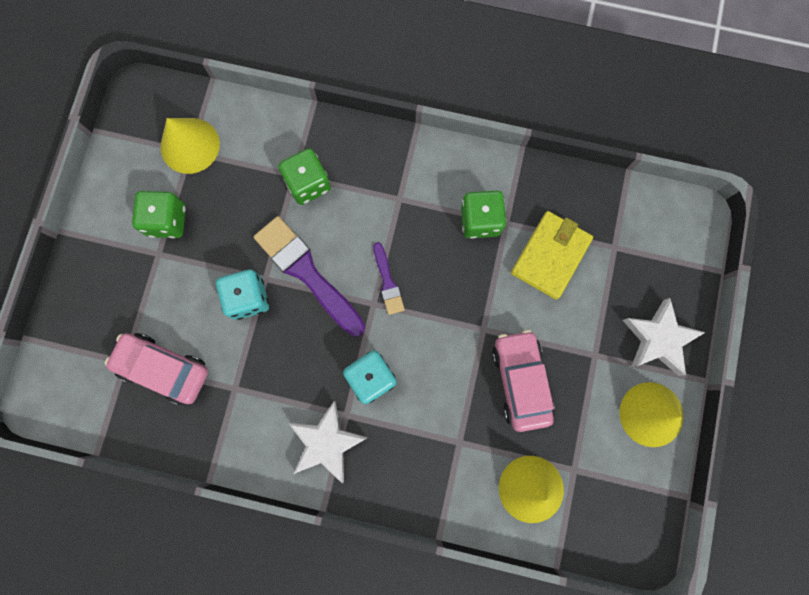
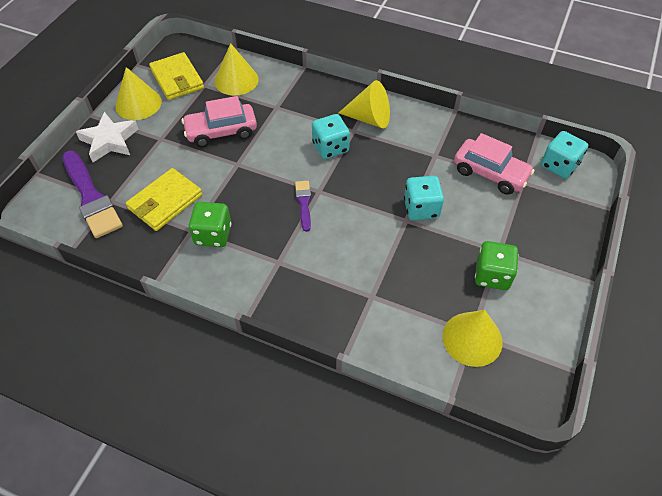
camera: 170 degrees left, 25 degrees down
(75, 398) = (559, 165): none -> turquoise dice
(307, 273) = (370, 219): purple brush -> purple brush (91, 197)
(308, 184) = (359, 286): green dice -> none
(327, 442) = (369, 118): white star -> yellow cone
(520, 381) = (221, 132): pink car -> pink car turned 75 degrees clockwise
(617, 475) = (177, 79): none -> yellow wallet

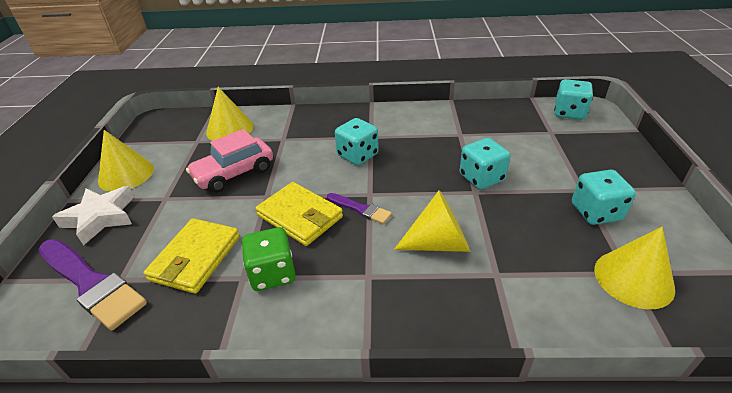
camera: 20 degrees left, 15 degrees down
(177, 79) = (164, 143): yellow wallet -> yellow wallet (300, 216)
(304, 203) = (361, 209): purple brush -> purple brush turned 150 degrees clockwise
(369, 118) = (380, 124): yellow cone -> yellow cone (439, 243)
(490, 173) = (519, 134): pink car -> none
(492, 275) = (596, 212): green dice -> turquoise dice

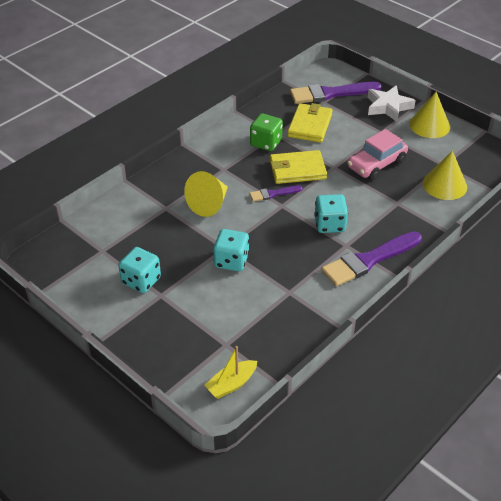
camera: 130 degrees right, 5 degrees up
(195, 258) = (310, 125): yellow wallet -> yellow wallet turned 45 degrees clockwise
(234, 173) = (376, 164): pink car -> pink car turned 135 degrees counterclockwise
(373, 120) = (368, 260): none -> purple brush
(569, 113) = (231, 384): turquoise dice -> yellow boat
(633, 278) = (98, 248): yellow cone -> none

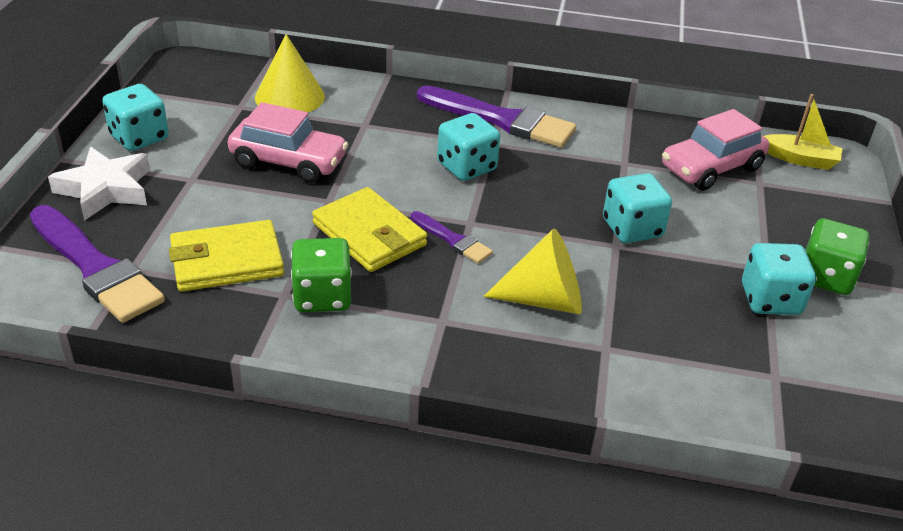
camera: 125 degrees left, 5 degrees down
(134, 314) = (825, 277): none -> green dice
(256, 329) = (711, 168): none -> pink car
(429, 125) = (139, 137): yellow cone -> turquoise dice

